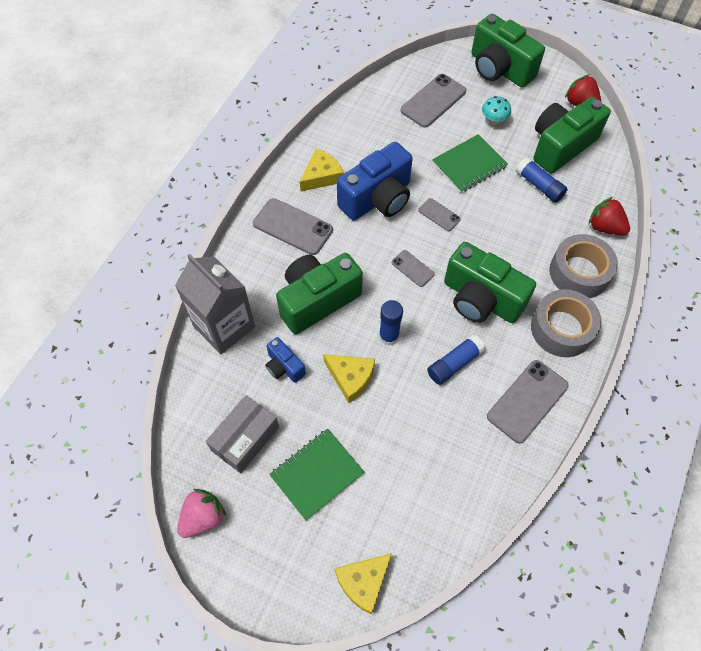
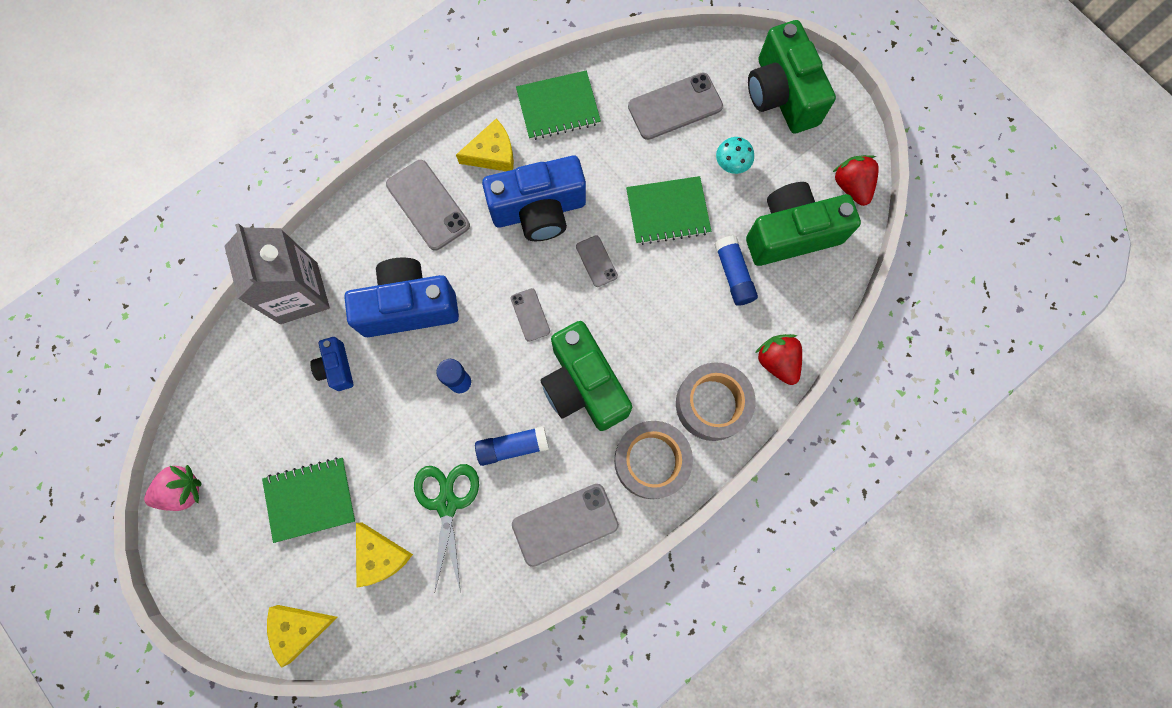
camera: 25 degrees right, 15 degrees up
(245, 438) = (260, 428): grey box -> none
(317, 300) = (409, 307): green camera -> blue camera
(350, 378) = (397, 412): yellow cheese -> yellow cheese (380, 556)
(352, 130) = (558, 107): none -> green notebook
(428, 427) = (447, 503): none -> green scissors

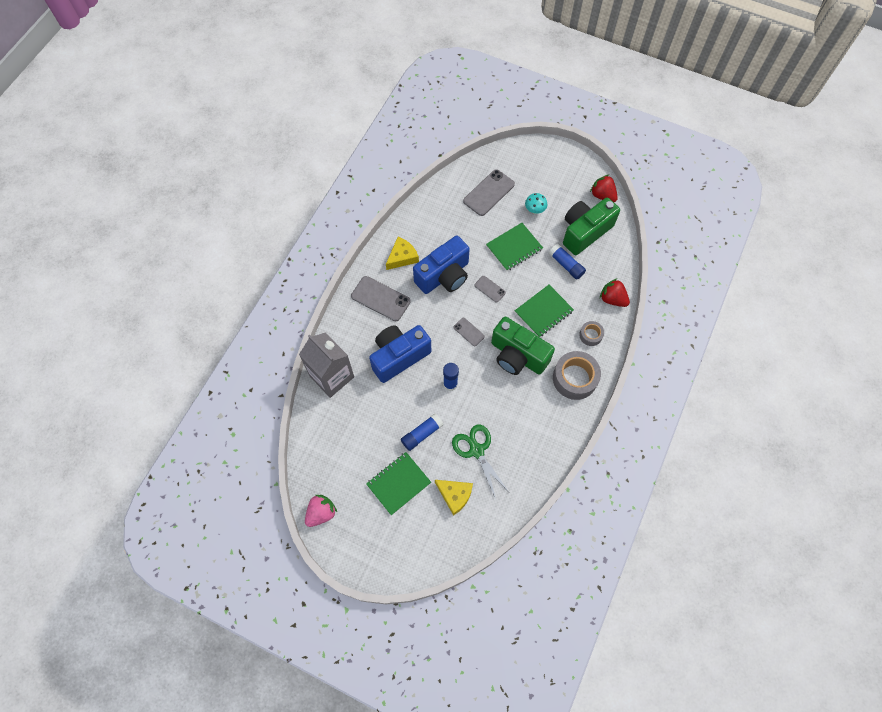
camera: 25 degrees left, 10 degrees down
(299, 628) = (430, 555): yellow cheese -> none
(337, 368) = (375, 406): blue camera -> none
(512, 446) = (496, 404): blue glue stick -> blue glue stick (421, 434)
(558, 107) = (425, 218): green notebook -> green notebook (543, 311)
(565, 524) = (546, 432): grey phone -> none
(712, 404) = (590, 335): grey tape -> grey tape, size x0.53
(781, 95) = (541, 164): green camera -> none

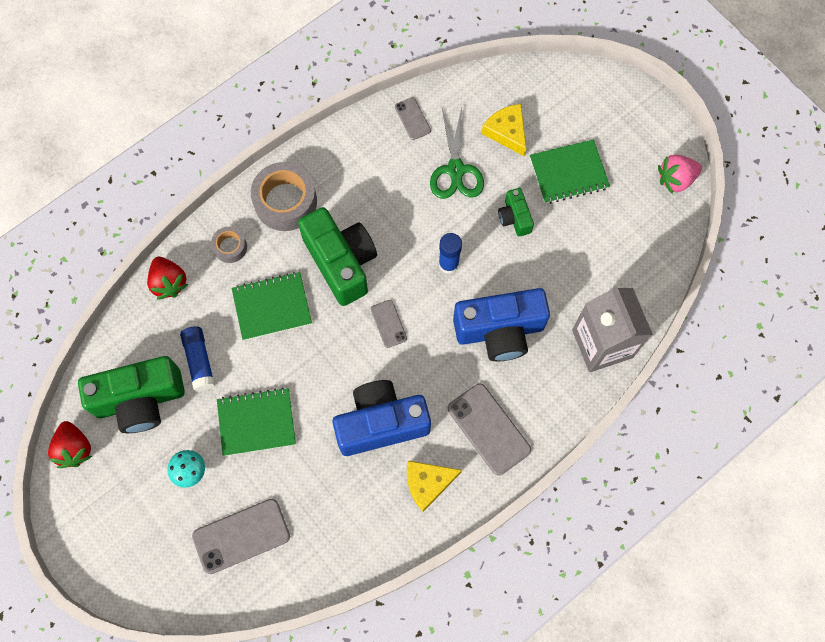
camera: 155 degrees left, 5 degrees up
(421, 434) = (514, 218): blue glue stick -> green camera
(490, 289) = (327, 373): grey phone -> grey phone (412, 118)

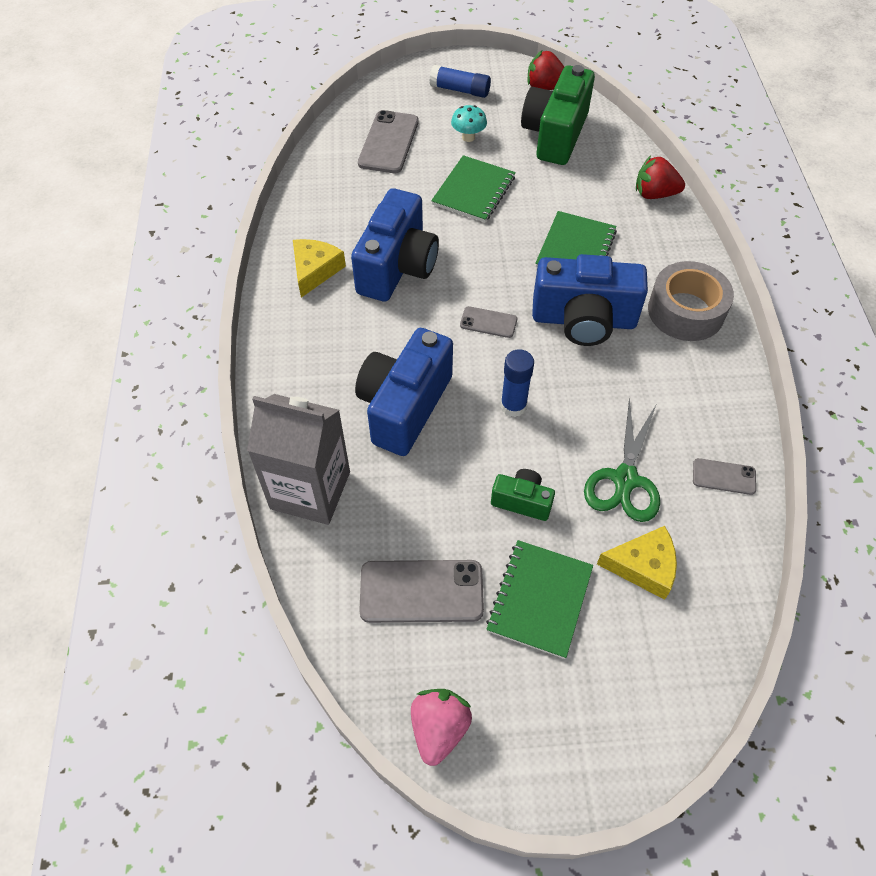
camera: 125 degrees right, 15 degrees down
(199, 360) = (561, 181): blue glue stick -> blue glue stick (460, 90)
(230, 247) = (662, 248): grey tape -> none
(341, 262) = (583, 320): green camera -> blue camera
(455, 170) = (625, 480): green scissors -> green scissors turned 105 degrees counterclockwise
(488, 429) = (318, 340): grey phone -> grey phone (421, 591)

